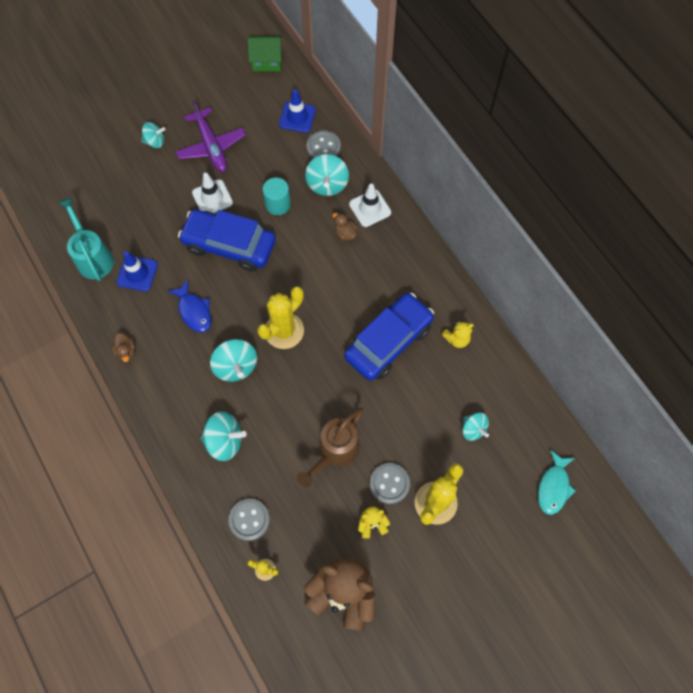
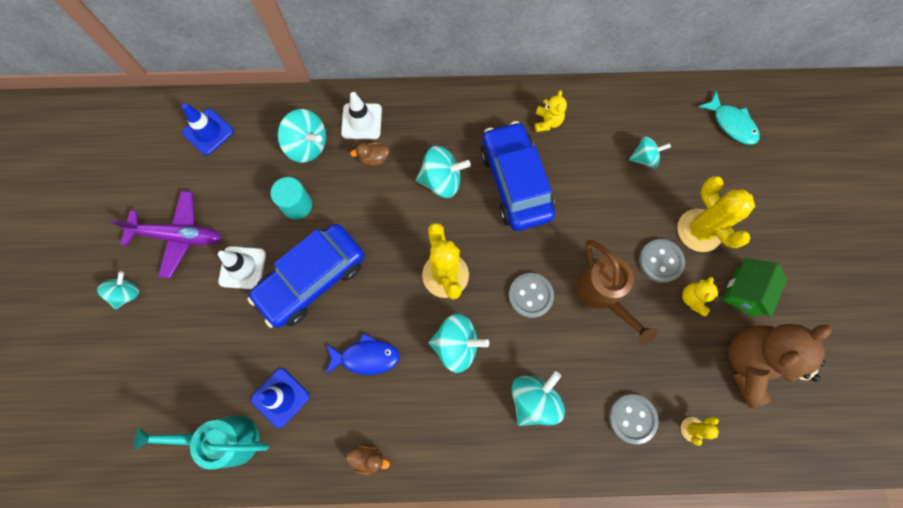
camera: 60 degrees left, 5 degrees up
(267, 61) = (116, 125): green house -> green house (744, 292)
(323, 147) = (262, 126): grey button -> grey button (530, 295)
(357, 289) = (442, 181): none -> turquoise spinning top

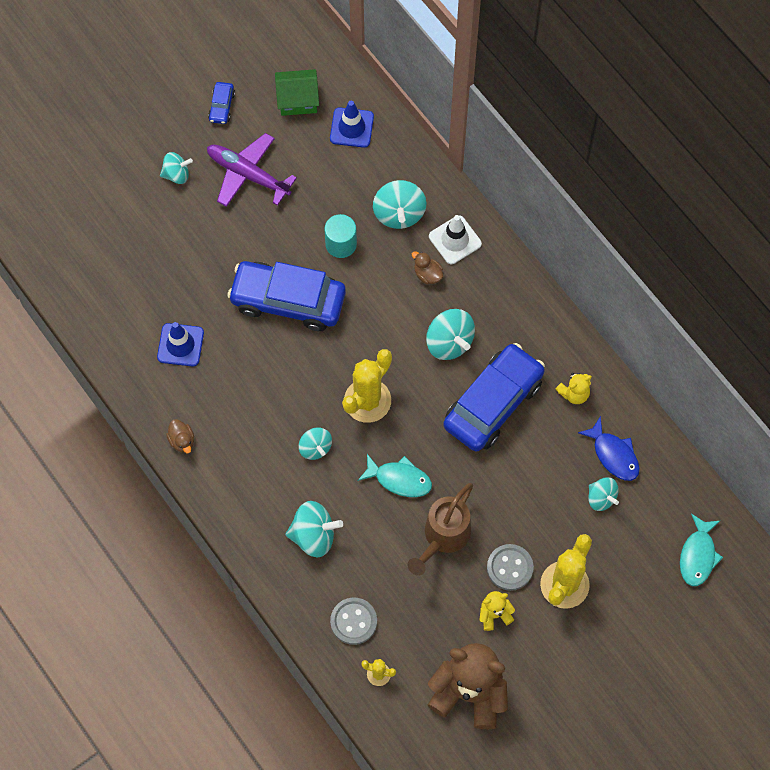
camera: 55 degrees right, 5 degrees down
(101, 216) = (222, 106): none -> blue car
(178, 236) = (248, 174): purple plane -> purple plane turned 150 degrees clockwise
(226, 439) = (123, 329): turquoise watering can -> none
(242, 268) = (259, 242): white traffic cone -> none
(366, 357) = (256, 385): blue fish -> blue fish (613, 454)
(456, 345) = (315, 448): turquoise spinning top -> turquoise spinning top, size x0.64
(530, 295) = (399, 479): grey button -> turquoise fish
(744, 292) = (533, 654): green house -> green house (297, 100)

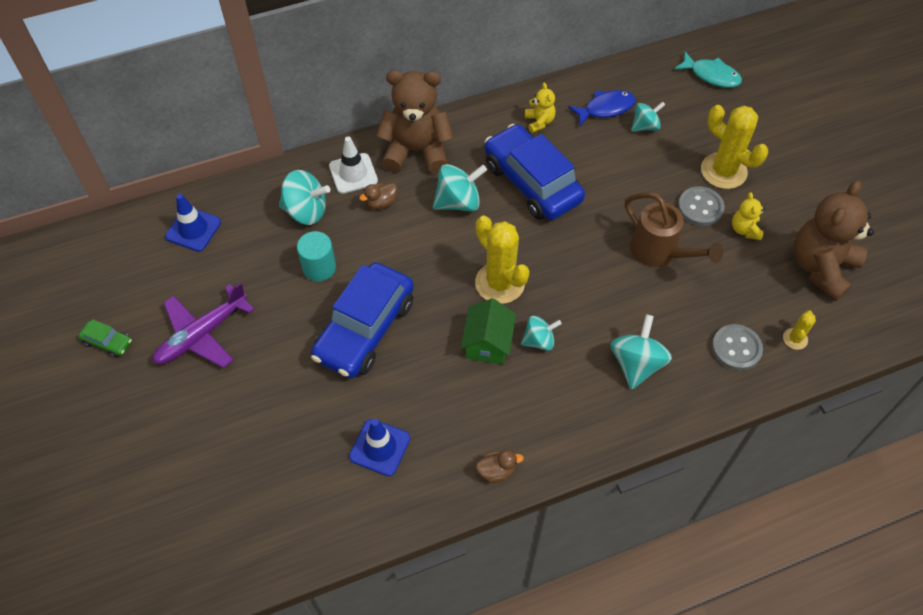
camera: 75 degrees left, 10 degrees down
(177, 174) = (168, 406): turquoise spinning top -> none
(222, 106) = (108, 342): blue car -> green car
(297, 100) = (137, 269): green house -> green house (488, 343)
(399, 479) = (591, 274): turquoise fish -> none
(499, 288) = (416, 151): none -> brown teddy bear

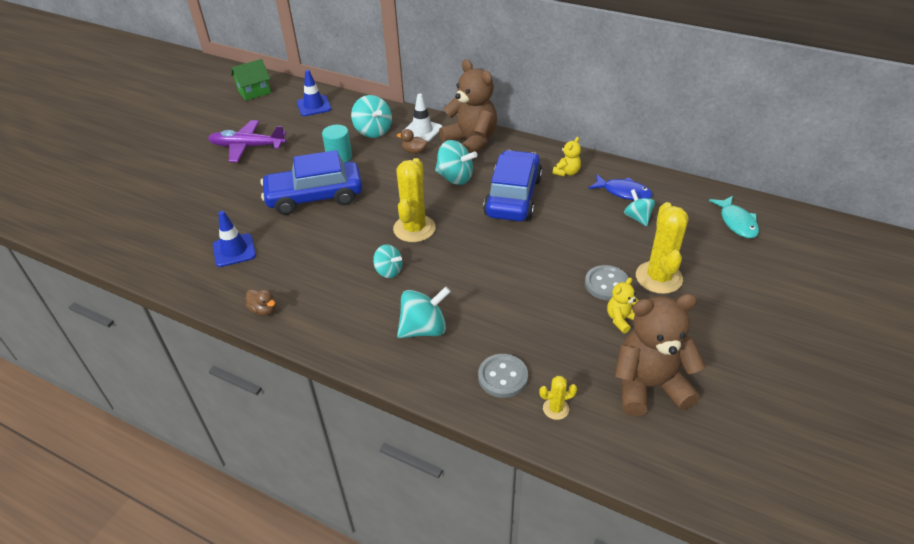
camera: 50 degrees right, 15 degrees down
(108, 342) = (211, 123): green car -> none
(488, 343) = (360, 250): green house -> green house (254, 92)
(645, 126) = (637, 218): turquoise spinning top -> turquoise spinning top turned 135 degrees counterclockwise
(659, 252) = (537, 286): brown watering can -> none

